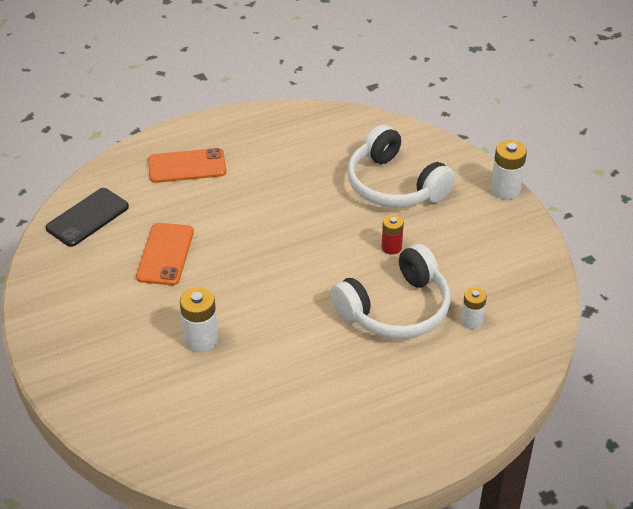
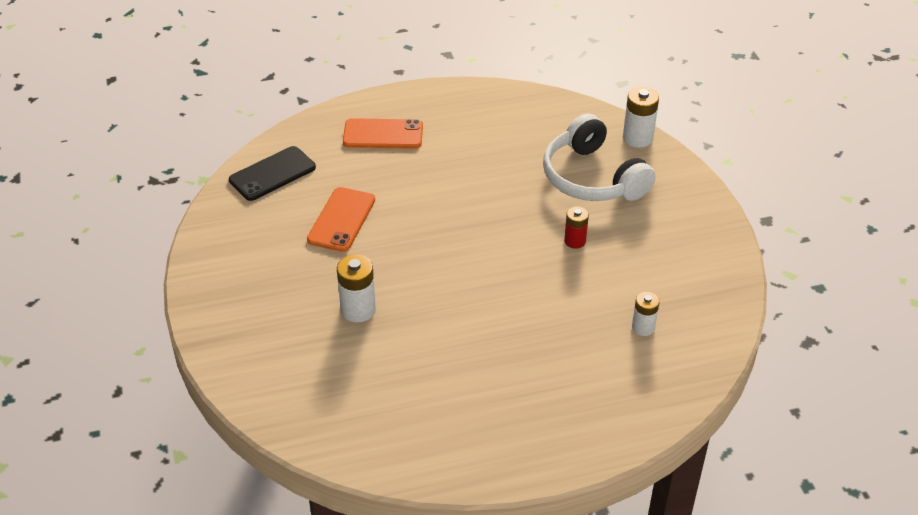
camera: 10 degrees right, 0 degrees up
(396, 309) = (565, 305): white headphones -> none
(505, 189) = (709, 196): white battery -> white battery (637, 138)

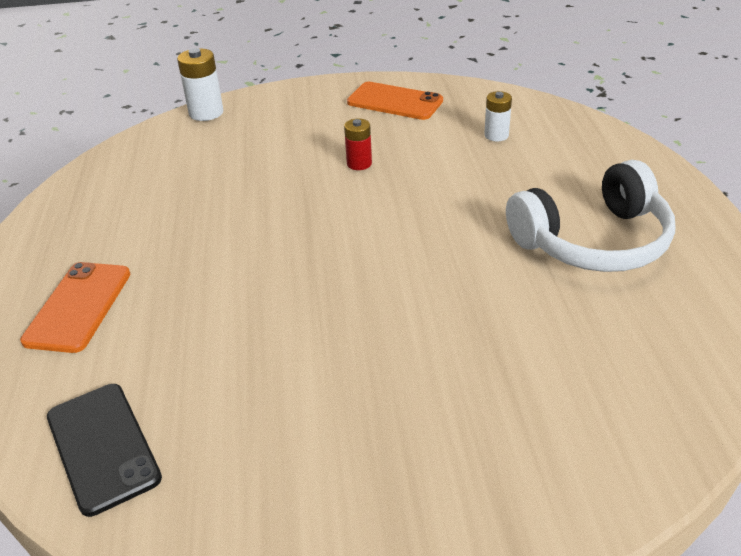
camera: 80 degrees left, 5 degrees down
(341, 220) = (255, 358): orange phone -> orange phone (395, 102)
(358, 310) = (453, 346): white battery -> none
(592, 178) = (258, 145): white headphones -> white headphones (593, 241)

